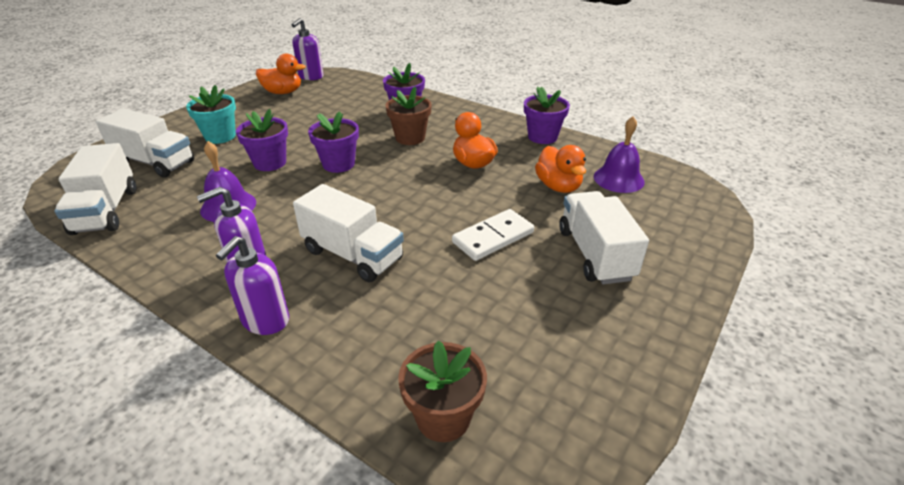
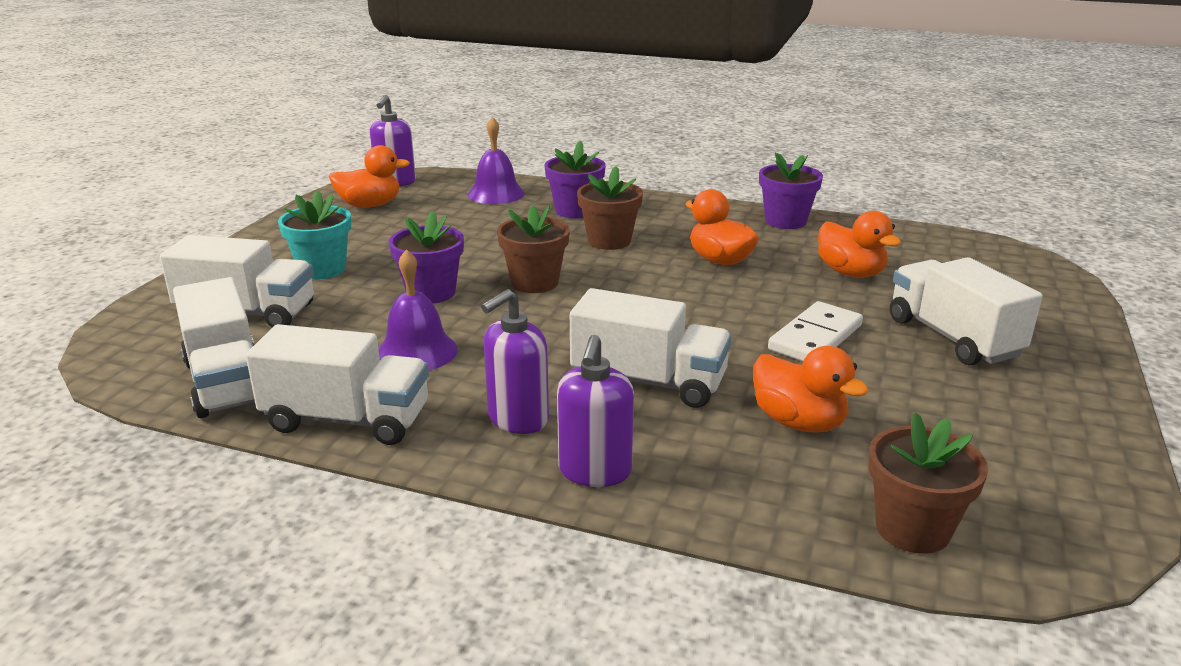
camera: 15 degrees left, 10 degrees down
(150, 251) = (347, 420): none -> white truck
(338, 164) = (535, 282): purple flower pot -> brown flower pot
(429, 307) = (799, 422): none -> orange duck
(618, 179) = (917, 256): purple bell -> purple bell (496, 193)

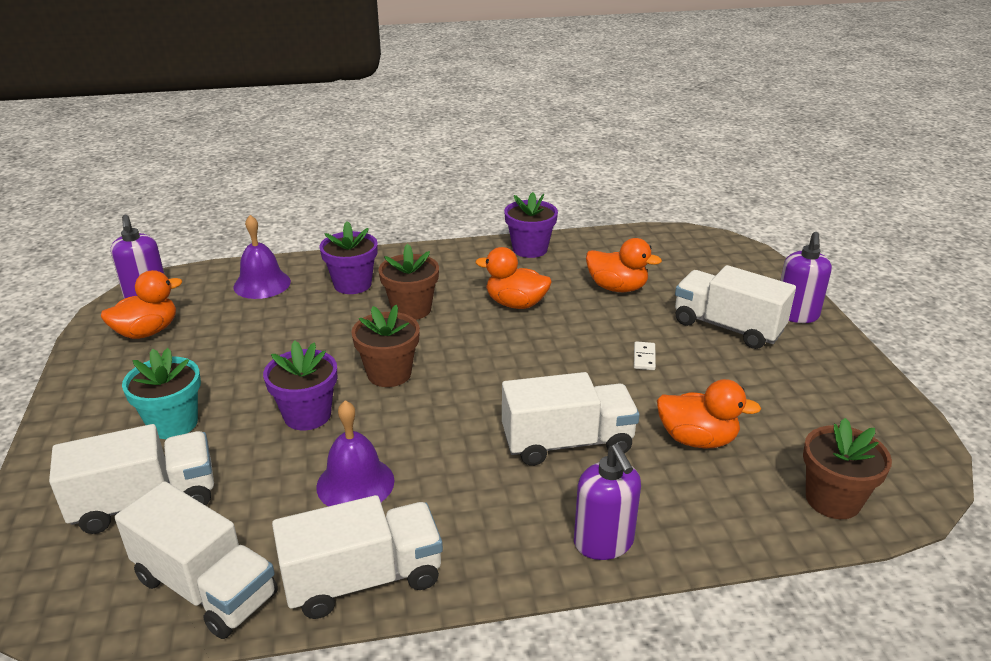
camera: 30 degrees left, 5 degrees up
(517, 419) = (503, 518): purple soap dispenser -> purple soap dispenser (796, 315)
(815, 337) = (644, 357): white domino -> white domino, size x0.49

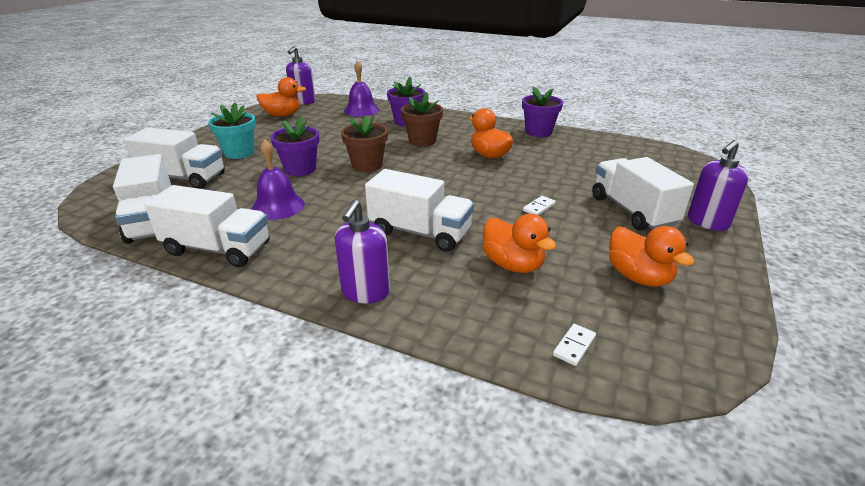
camera: 35 degrees right, 0 degrees up
(617, 288) = (573, 166): orange duck -> orange duck (638, 277)
(833, 500) = (574, 346): brown flower pot -> white domino

